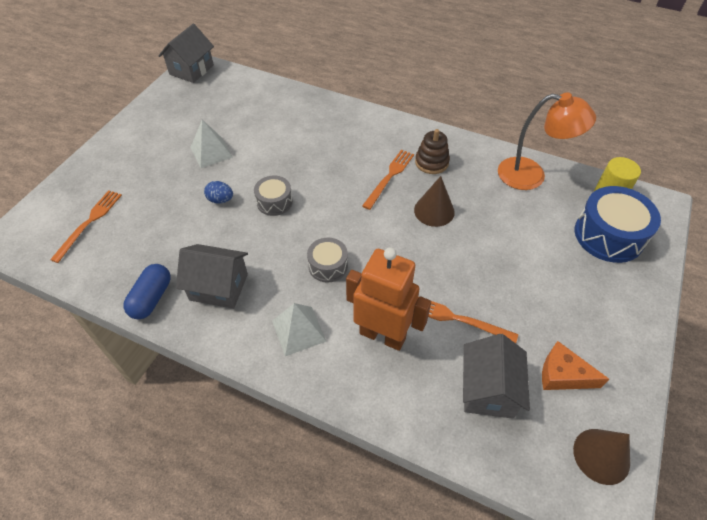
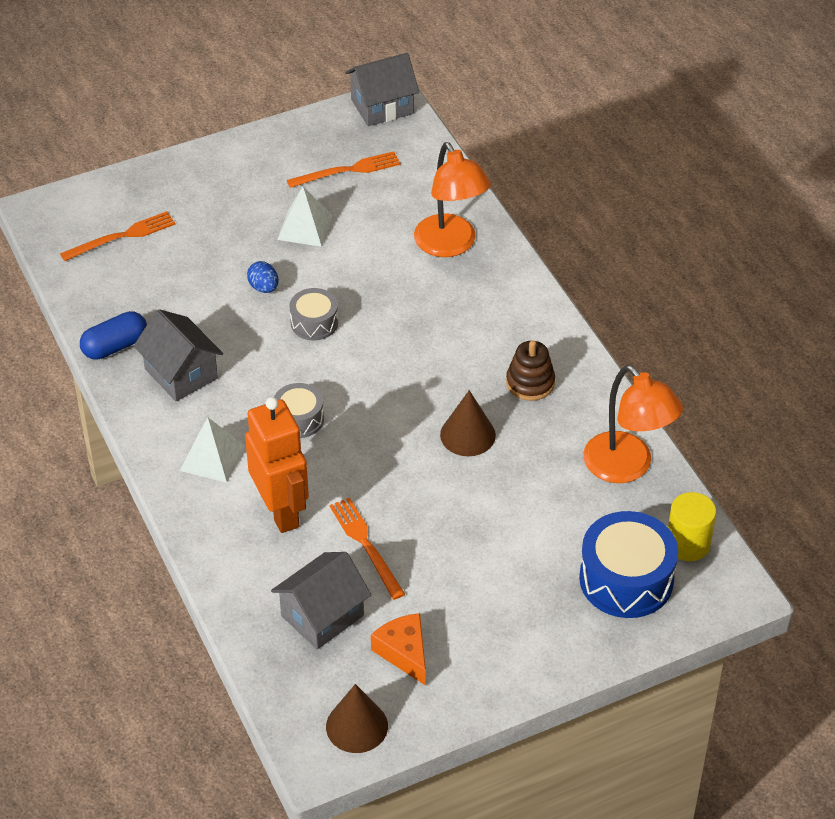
camera: 40 degrees right, 5 degrees down
(307, 117) = (450, 245): none -> orange lamp
(389, 177) = (463, 370): orange fork -> orange fork (348, 170)

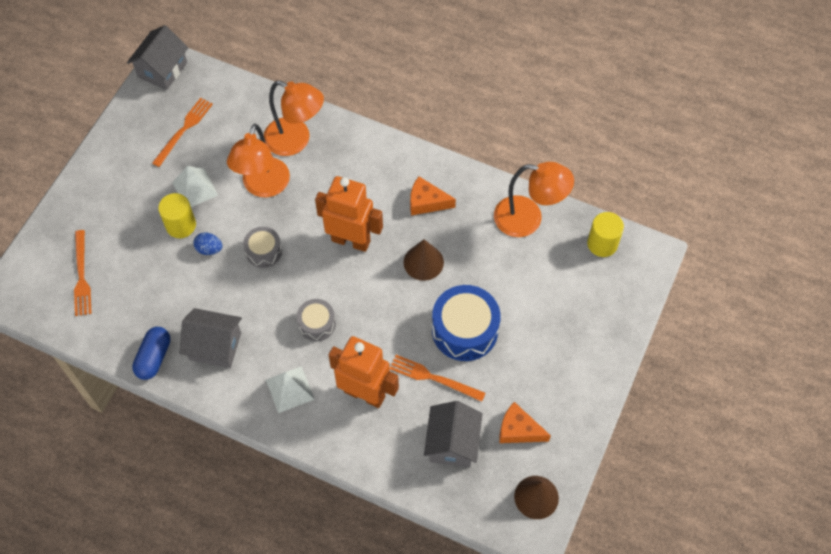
camera: 40 degrees left, 15 degrees up
(122, 236) = (82, 276): orange fork -> orange fork turned 150 degrees clockwise
(258, 250) = (181, 225): none -> yellow cylinder
(374, 266) = (263, 187): none -> orange lamp
(412, 368) = (351, 240): none -> orange robot
(530, 383) = (426, 202): brown stacking toy -> orange cheese
(626, 579) = (591, 290): blue drum -> blue drum (464, 330)

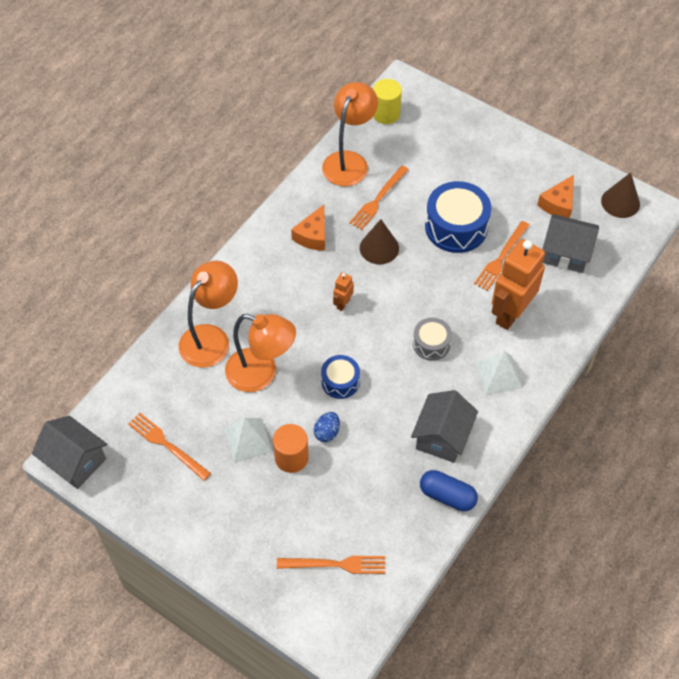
camera: 80 degrees left, 5 degrees down
(181, 225) = (291, 458): yellow cylinder -> orange cylinder
(264, 251) = (340, 381): grey drum -> blue drum
(351, 240) = (343, 303): orange robot -> orange robot, size x0.44
(484, 252) = (378, 199): none -> orange fork

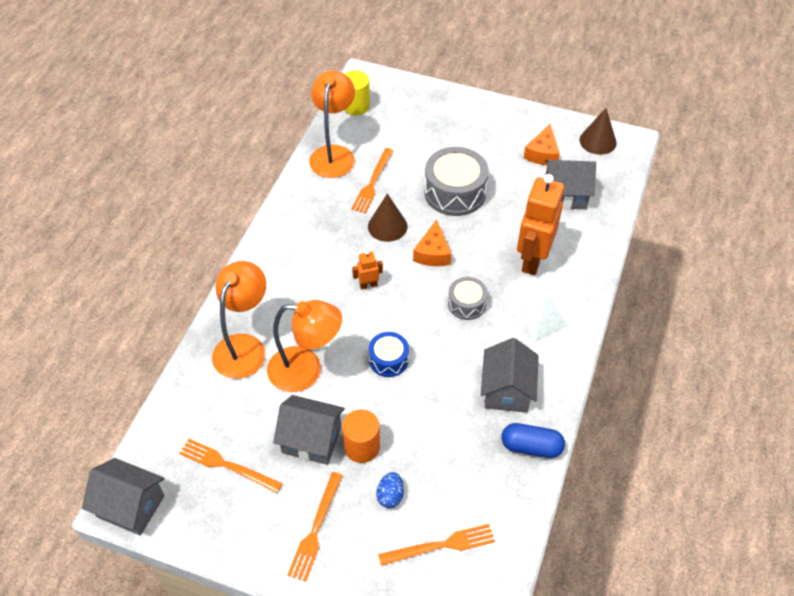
camera: 15 degrees left, 5 degrees down
(248, 440) = (311, 440): white pyramid -> grey house
(313, 235) = (319, 228): orange cheese -> orange cheese (433, 253)
(327, 432) = (390, 413): blue egg -> blue egg (390, 496)
(343, 303) = (368, 285): orange robot -> orange robot turned 60 degrees clockwise
(456, 227) = (455, 192): blue drum -> grey drum
(501, 258) = (506, 211): orange fork -> orange fork (315, 529)

